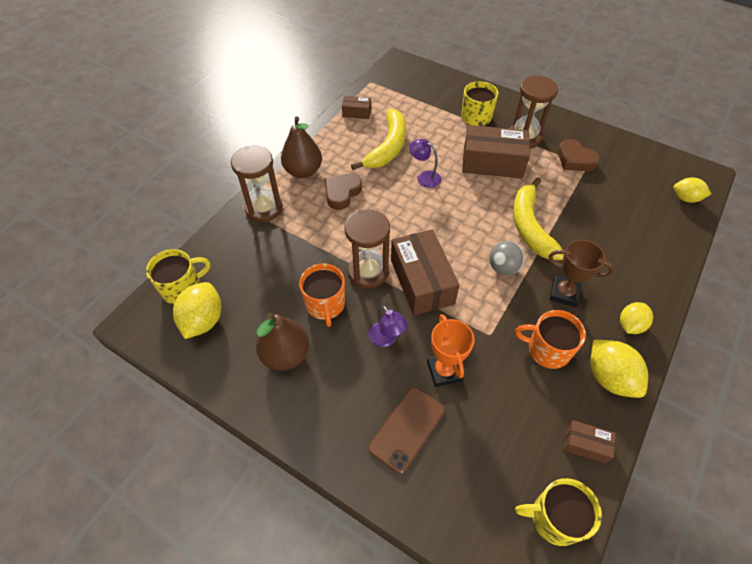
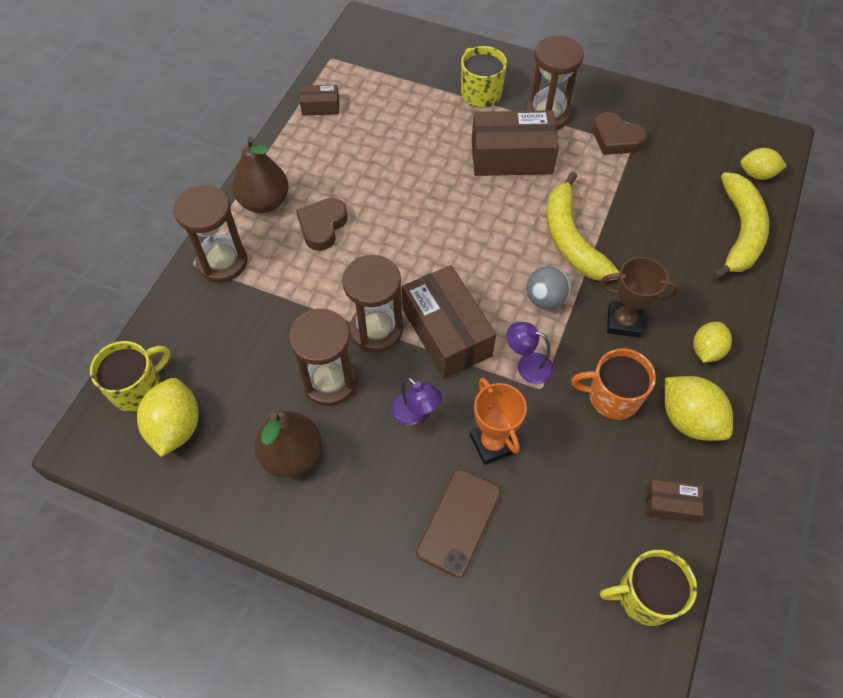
camera: 10 degrees left, 5 degrees up
(325, 304) = (330, 382): orange mug -> brown hourglass
(388, 147) = (371, 152): yellow banana -> yellow banana (740, 232)
(424, 177) = (426, 189): purple lamp -> purple lamp (527, 365)

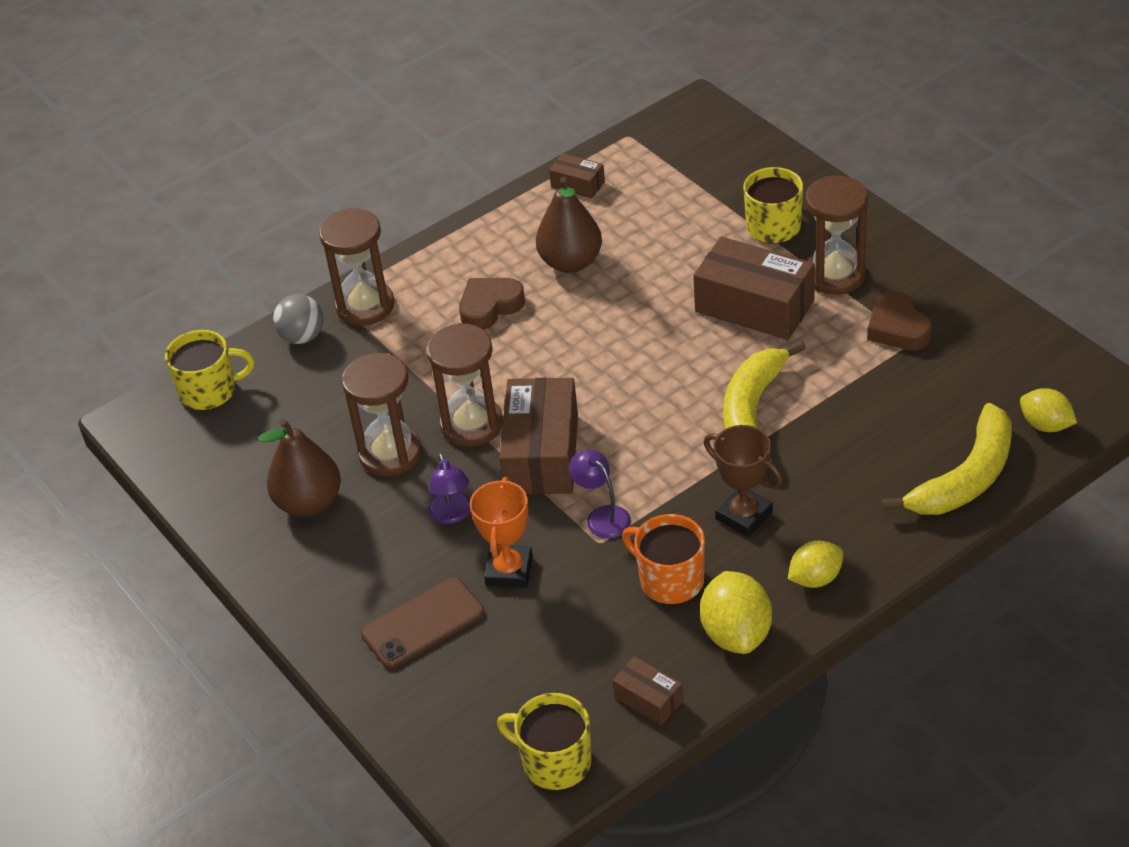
camera: 35 degrees right, 15 degrees down
(176, 427) = (221, 437): yellow lemon -> none
(265, 202) = (448, 263): brown pear -> brown pear (571, 262)
(545, 299) = (673, 462): grey ball -> grey ball (302, 337)

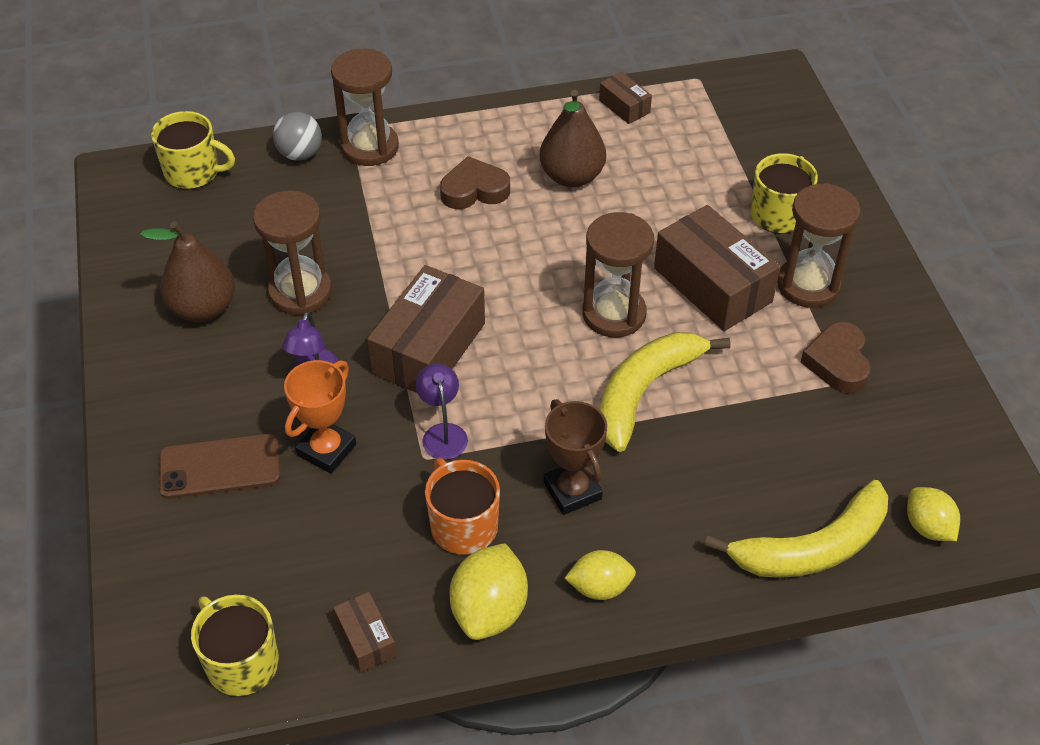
camera: 20 degrees right, 5 degrees up
(472, 424) = (387, 294): brown hourglass -> brown hourglass (614, 314)

